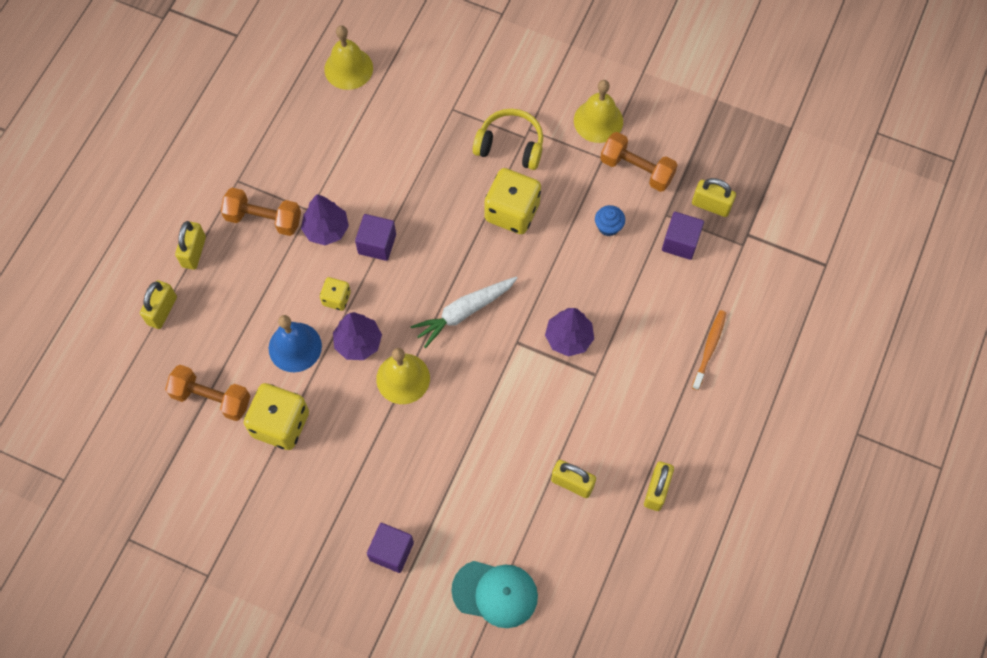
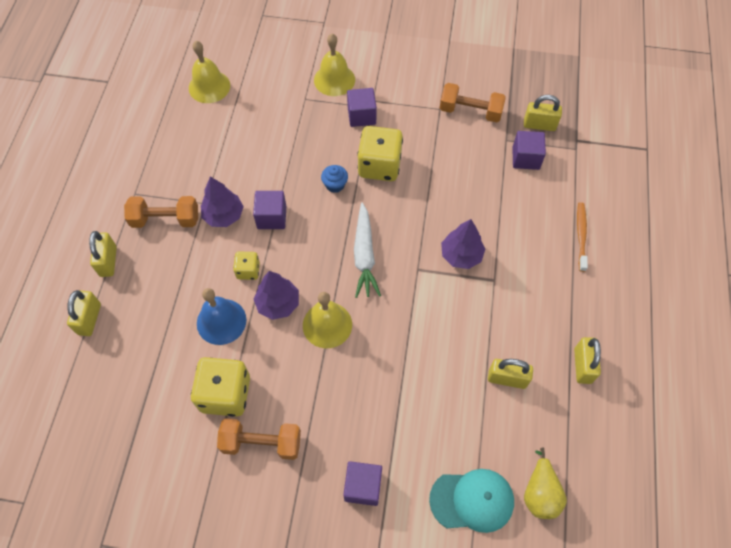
camera: 15 degrees left, 5 degrees down
(211, 398) = (154, 386): orange dumbbell -> orange dumbbell (261, 443)
(464, 312) = (364, 255): white carrot -> white carrot turned 45 degrees counterclockwise
(510, 145) = (361, 116): yellow headphones -> purple cube
(565, 604) = (540, 493): none -> yellow pear
(598, 121) = (426, 82): yellow bell -> yellow bell (334, 80)
(608, 227) = (463, 159): blue cupcake -> blue cupcake (335, 185)

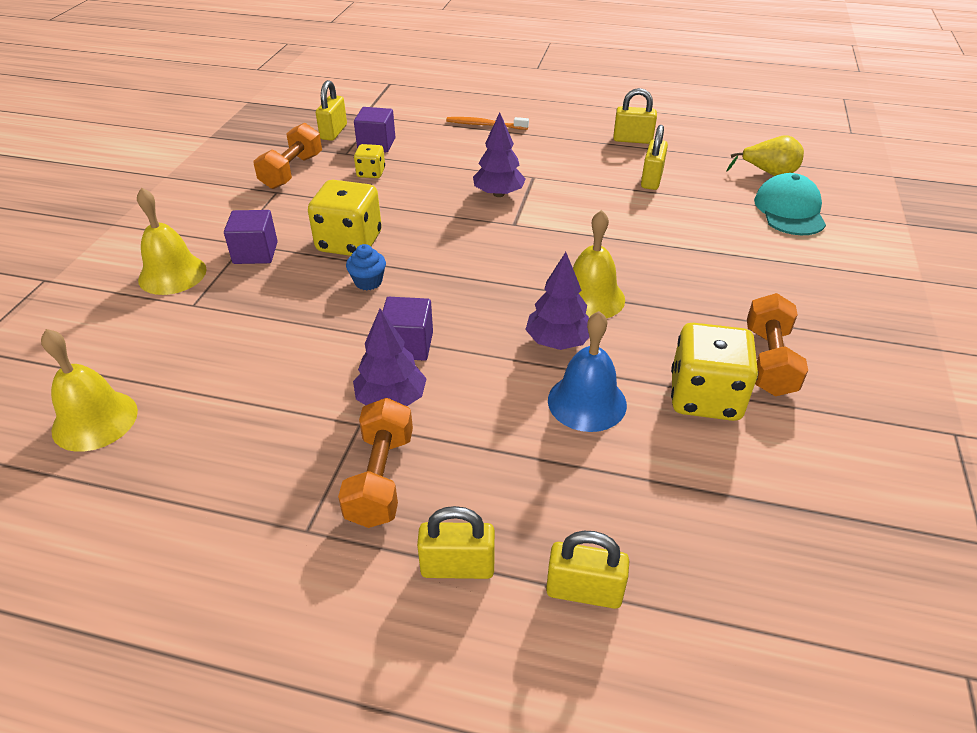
camera: 85 degrees left, 20 degrees down
(248, 271) = (500, 371): yellow dice -> yellow dice (371, 173)
(363, 486) = (799, 279): purple cube -> none
(364, 255) = (489, 262): white carrot -> none

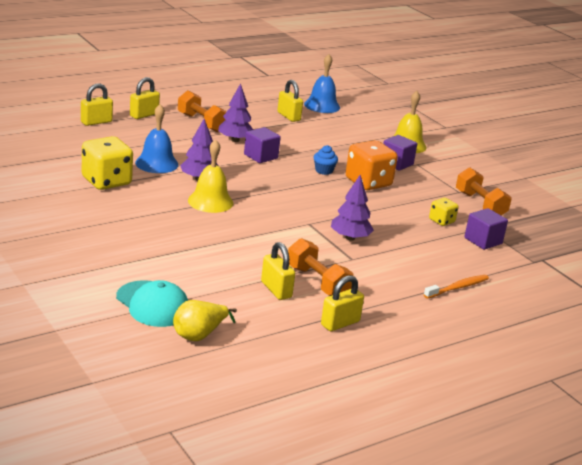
camera: 130 degrees right, 15 degrees down
(95, 420) = (322, 105): yellow bell -> blue bell
(333, 132) = (524, 238): yellow padlock -> yellow padlock (288, 116)
(349, 242) = (368, 182): yellow dice -> orange dice
(769, 361) = (88, 205): orange dumbbell -> orange dumbbell (317, 282)

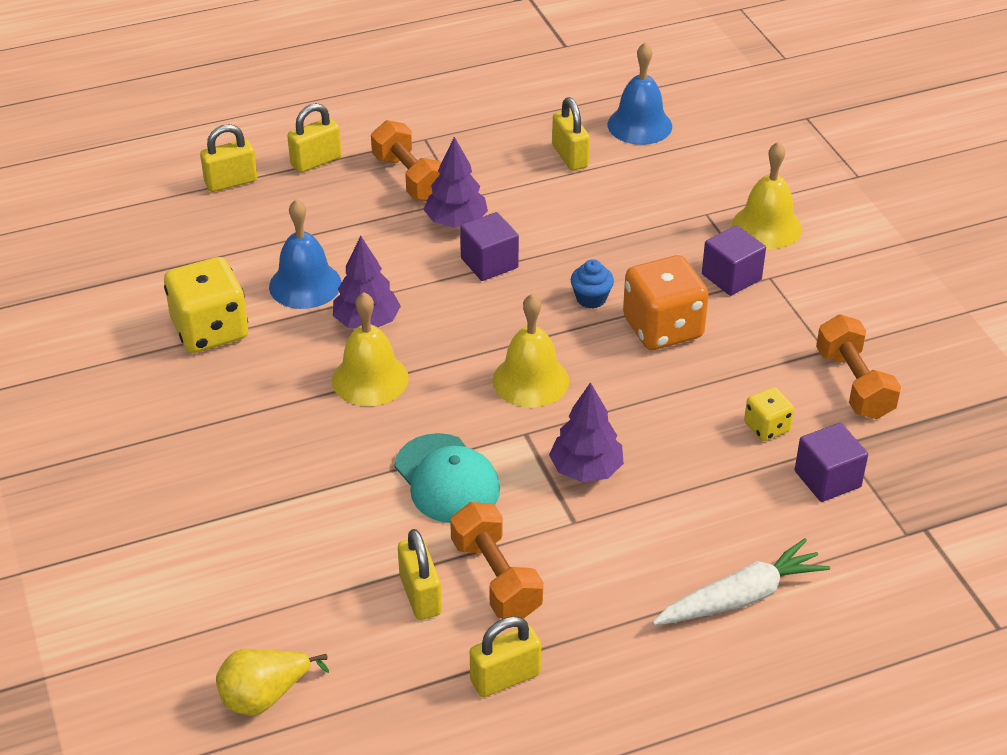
camera: 15 degrees right, 15 degrees up
(153, 304) = (209, 624): turquoise cap -> turquoise cap (447, 479)
(303, 202) = (530, 380): none -> yellow bell
(458, 288) = (741, 597): orange toothbrush -> white carrot

